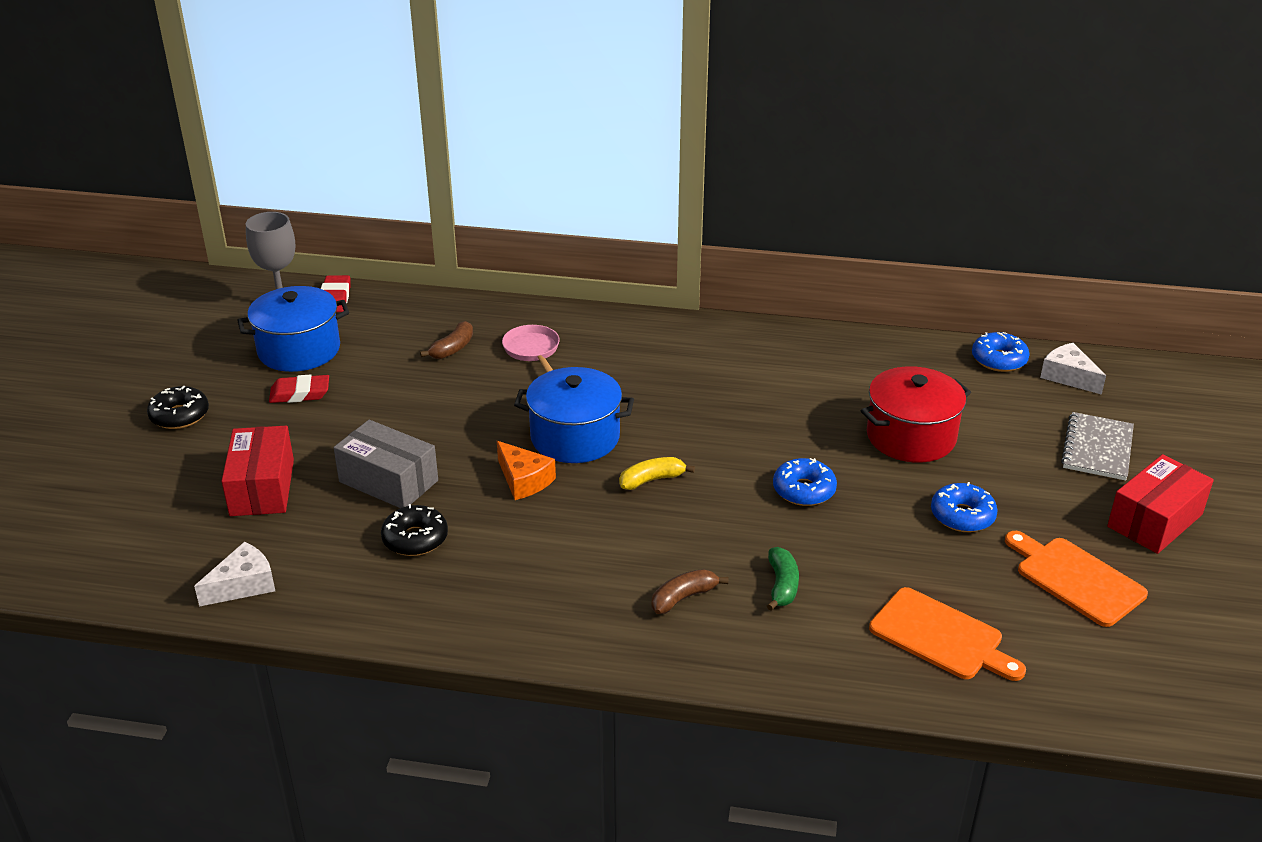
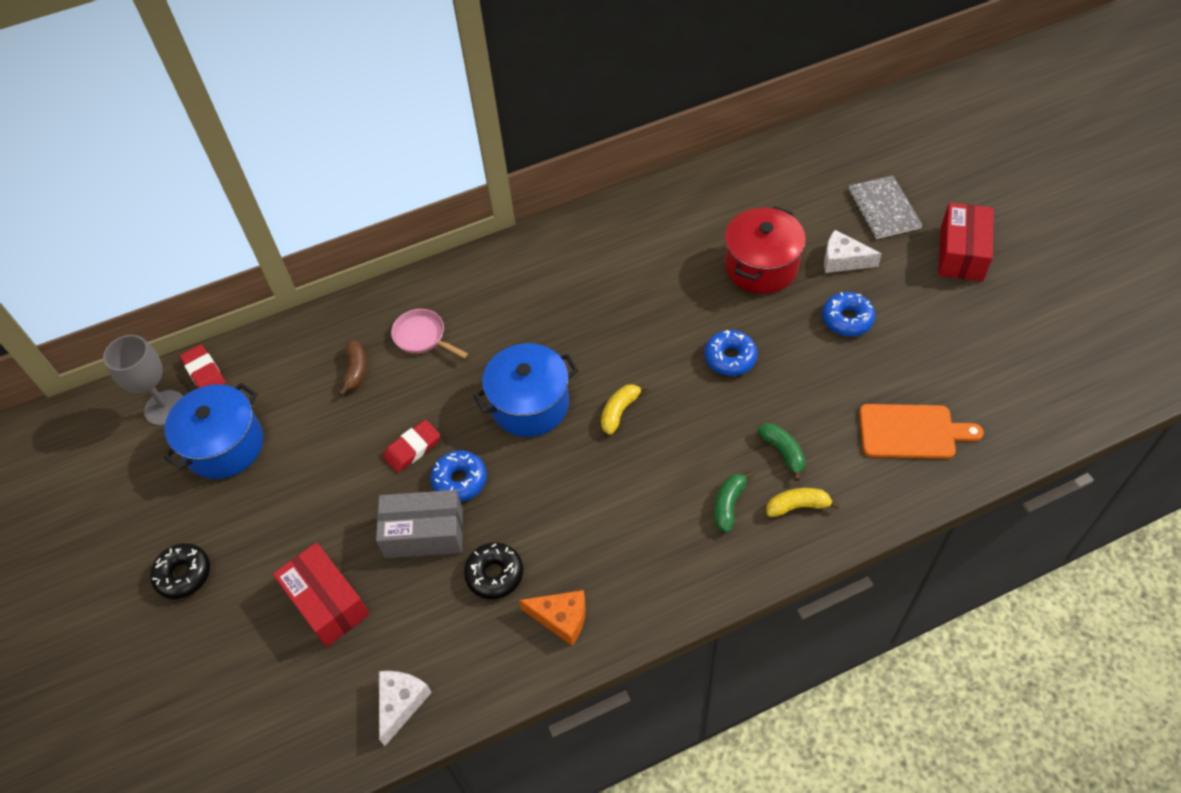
camera: 30 degrees left, 20 degrees up
(300, 393) = (268, 490): red eraser -> red eraser (412, 448)
(524, 480) = (527, 468): orange cheese -> orange cheese (561, 618)
(683, 598) = (728, 504): brown banana -> green banana
(753, 634) = (798, 506): none -> yellow banana
(999, 360) = (763, 160): blue donut -> blue donut (460, 480)
(1068, 376) = (819, 152): white cheese -> white cheese (843, 260)
(1076, 579) = (952, 332): orange cutting board -> none

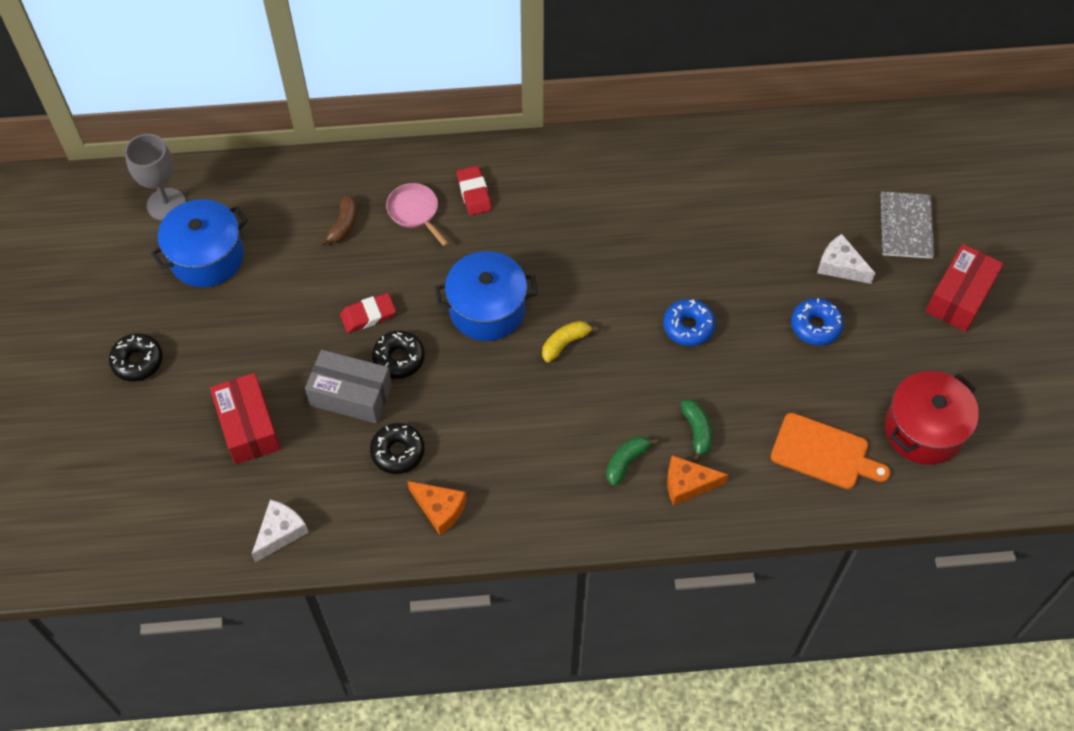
camera: 15 degrees right, 5 degrees up
(204, 372) = (210, 182): red eraser -> red eraser (474, 193)
(460, 480) = (399, 358): blue donut -> black donut
(761, 266) = (758, 246): red pot -> red pot (924, 430)
(798, 506) = (687, 484): yellow banana -> orange cheese

